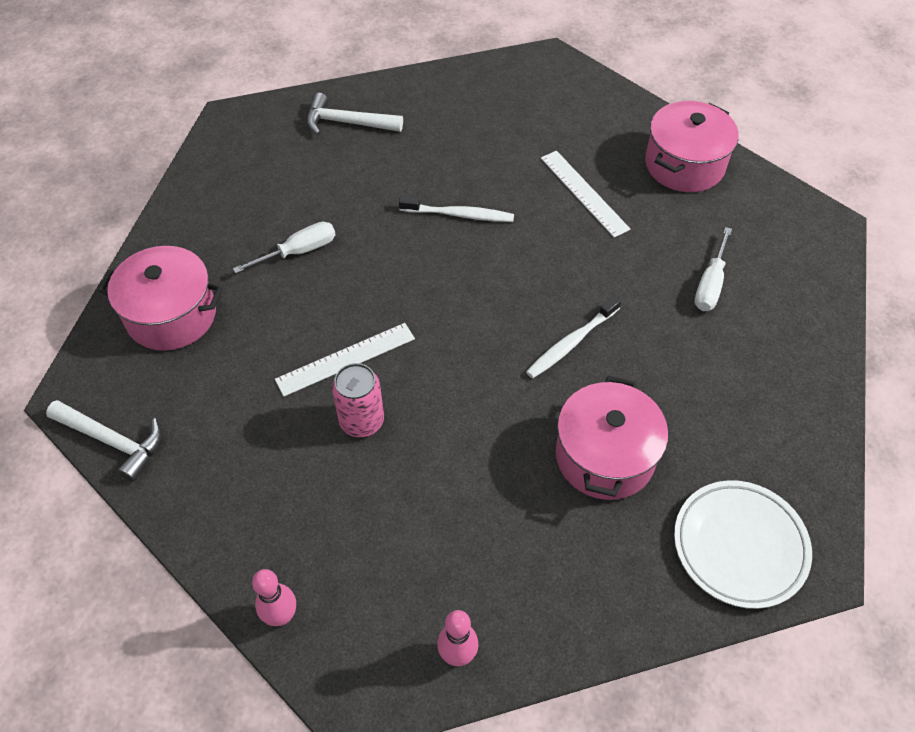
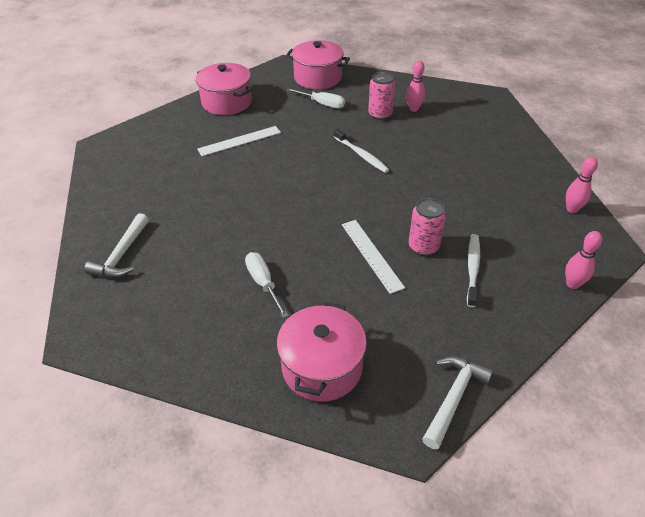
camera: 85 degrees left, 10 degrees down
(459, 215) = (245, 195): white toothbrush -> white toothbrush (472, 269)
(605, 456) = (440, 149): pink pot -> pink pot (318, 78)
(697, 367) = (380, 114): none -> pink can
(728, 420) = (413, 109): none -> pink bowling pin
(739, 546) = (486, 114): white plate -> none

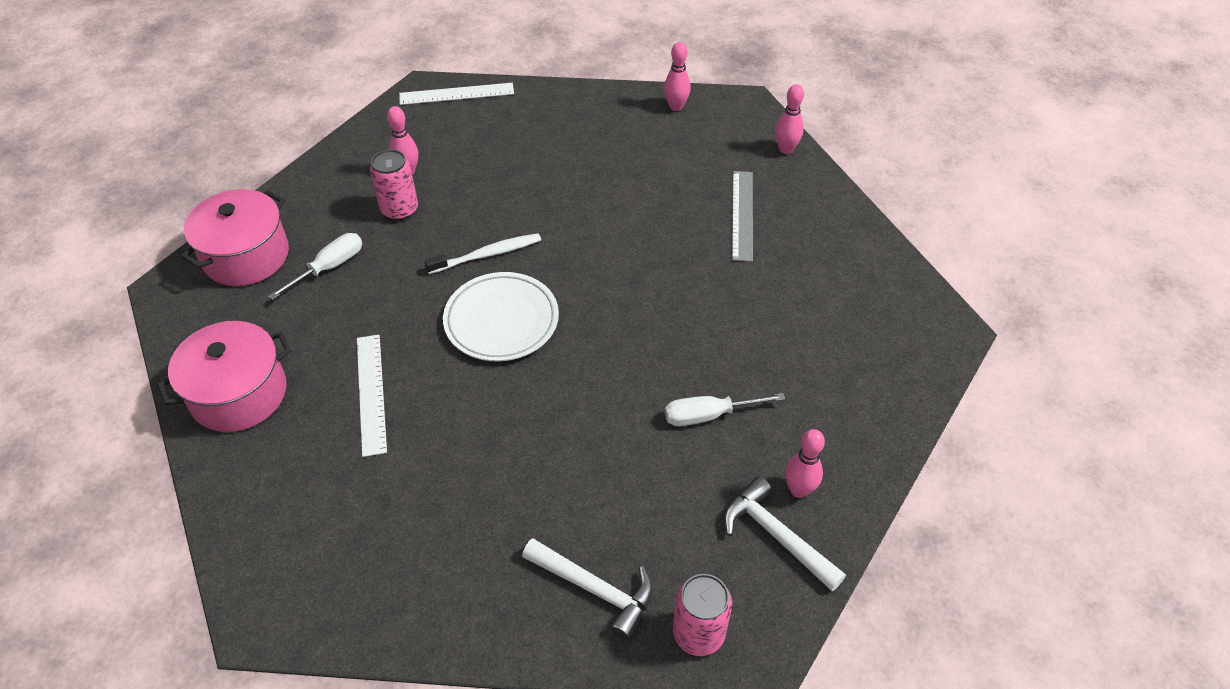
camera: 75 degrees left, 5 degrees up
(210, 344) = (799, 490): none -> pink bowling pin
(309, 173) = (501, 321): none -> white plate
(322, 367) = (854, 383): pink pot -> none
(371, 255) = (692, 295): white ruler -> white ruler (456, 94)
(423, 247) = (694, 244): pink can -> pink can (698, 633)
(453, 398) = (910, 285): white hammer -> white hammer (776, 535)
(472, 269) = (742, 215): white toothbrush -> grey ruler

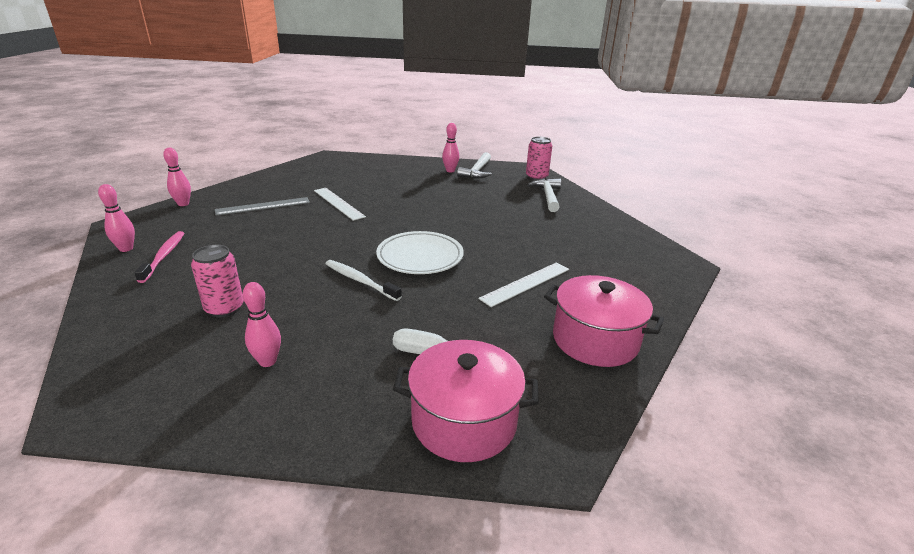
camera: 120 degrees left, 20 degrees down
(399, 210) = (331, 344): pink can -> pink can (224, 308)
(456, 94) = (97, 381): white ruler -> white ruler (338, 203)
(641, 129) = (164, 256): none -> pink toothbrush
(709, 415) = (430, 191): white screwdriver -> none

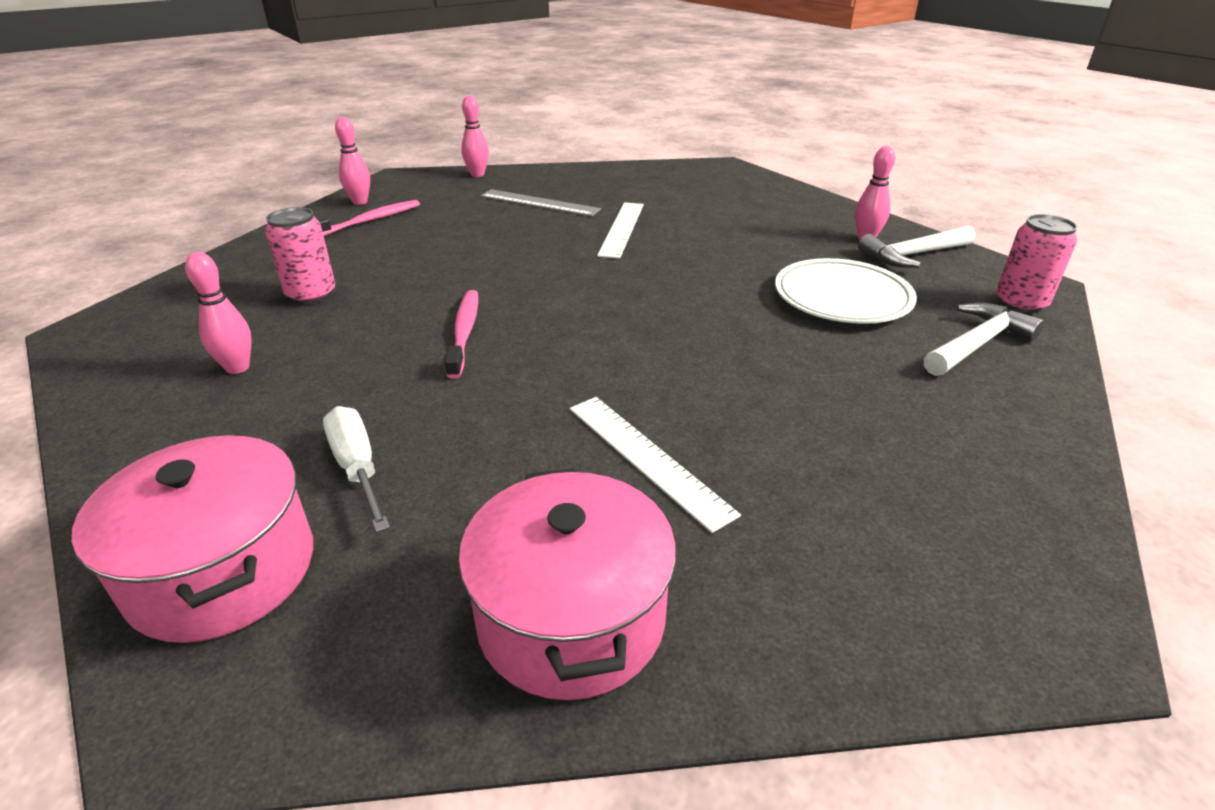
camera: 50 degrees right, 5 degrees up
(360, 281) = (464, 332): white toothbrush -> pink toothbrush
(420, 257) = (582, 339): white plate -> white plate (842, 298)
(526, 283) = (647, 458): white ruler -> white ruler turned 45 degrees clockwise

